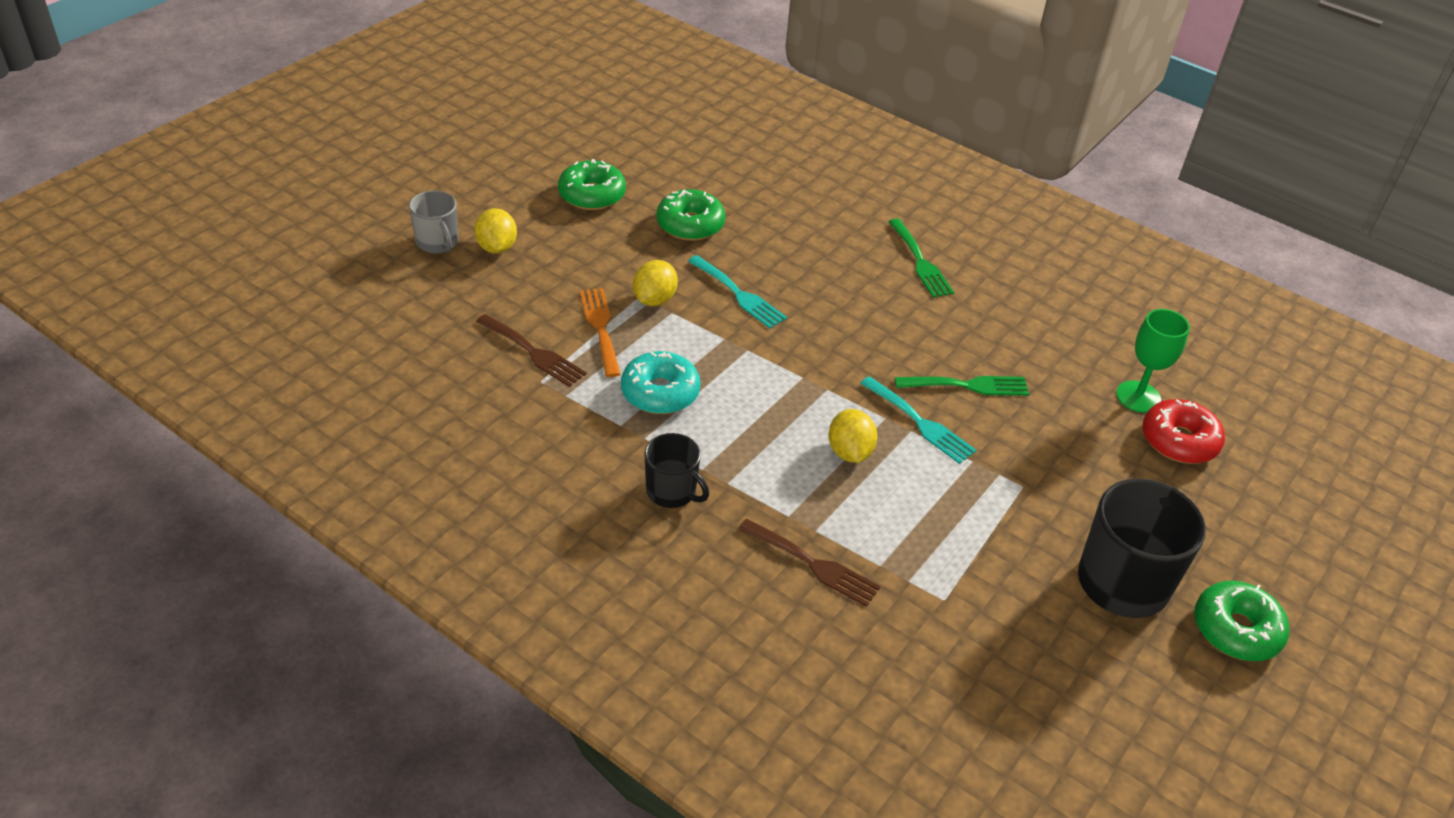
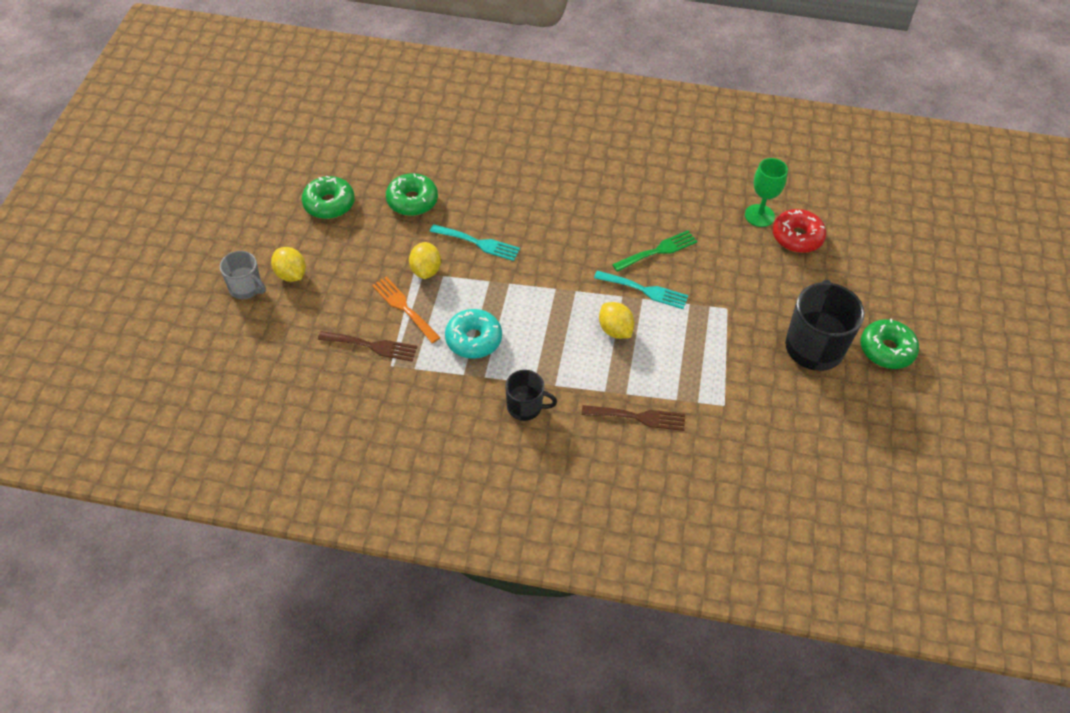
camera: 25 degrees left, 10 degrees up
(920, 262) = (578, 169): green fork -> none

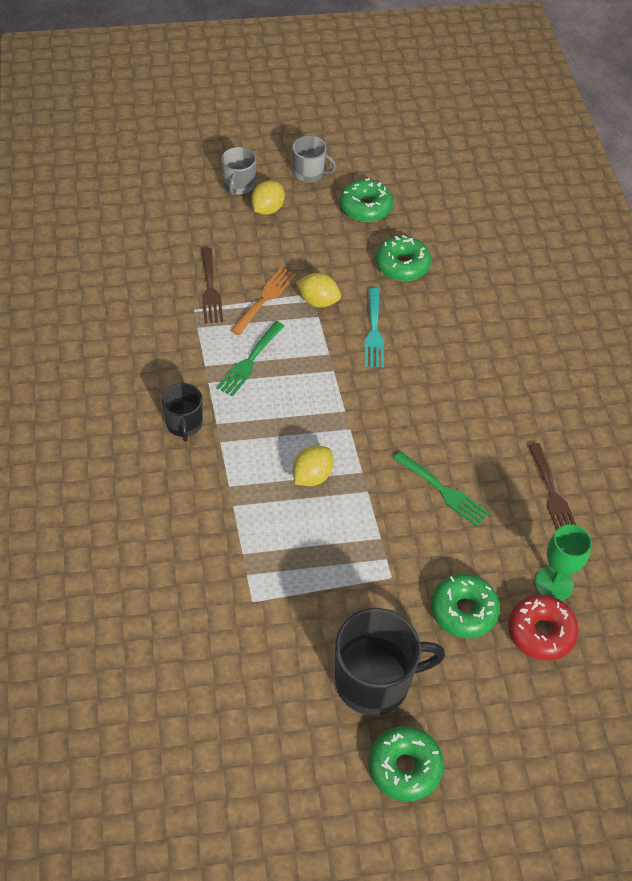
camera: 70 degrees right, 0 degrees up
(261, 230) = (309, 173): none -> grey mug
(425, 270) = (318, 301): yellow lemon -> yellow lemon turned 45 degrees clockwise
(473, 339) = (249, 361): turquoise donut -> green fork
(638, 417) = (206, 523): brown fork -> brown fork (553, 495)
(645, 290) = (379, 491): turquoise fork -> none
(768, 274) = (463, 611): none -> green donut

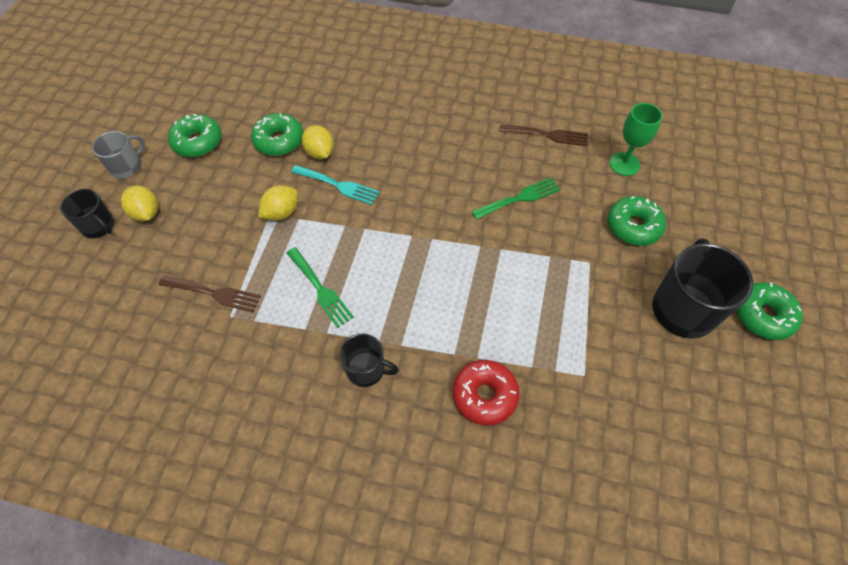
camera: 65 degrees left, 5 degrees up
(239, 185) = (99, 226): grey mug -> black mug
(265, 298) = (253, 252): orange fork -> none
(312, 476) = (470, 283): yellow lemon -> yellow lemon (320, 153)
(541, 632) = (663, 187): red donut -> red donut (484, 395)

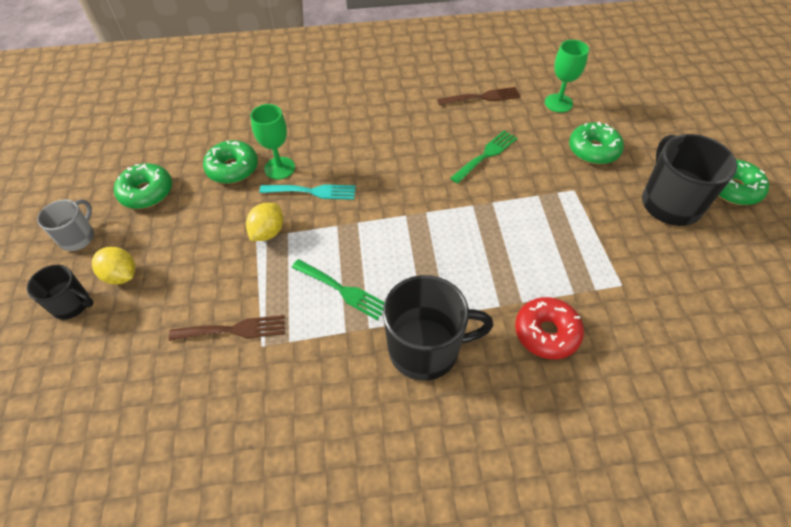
camera: 20 degrees left, 5 degrees down
(320, 153) = (279, 168): yellow lemon -> green goblet
(366, 370) = (425, 349): black mug -> black mug, size x1.77

